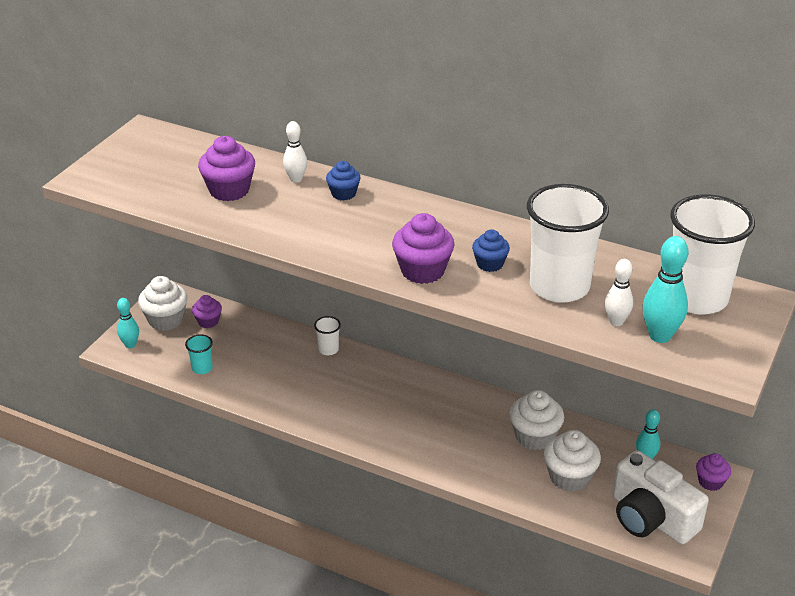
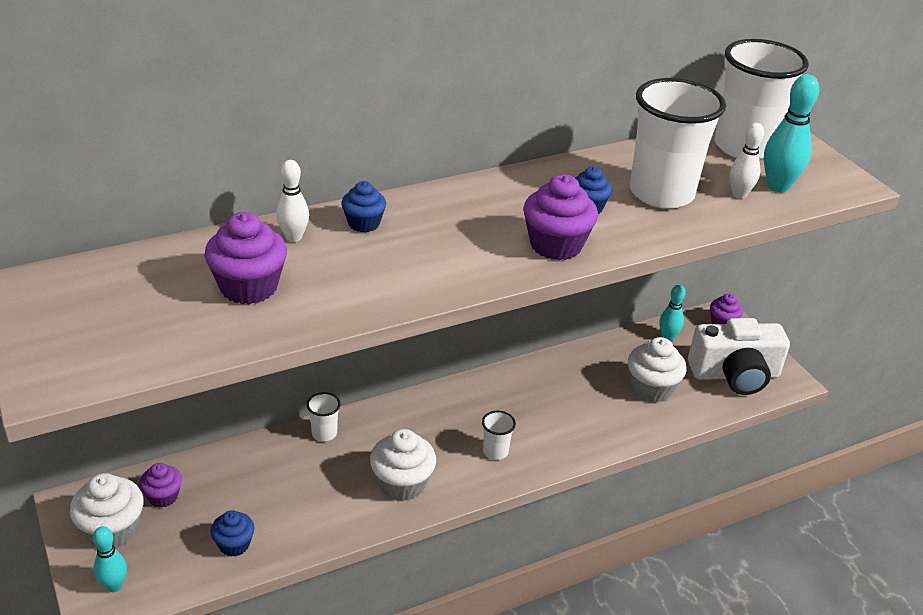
camera: 55 degrees left, 0 degrees up
(202, 368) = (234, 544): turquoise cup -> blue cupcake
(402, 431) = (495, 451): none -> white cup
(534, 436) = (585, 378): white cupcake -> white cupcake (402, 484)

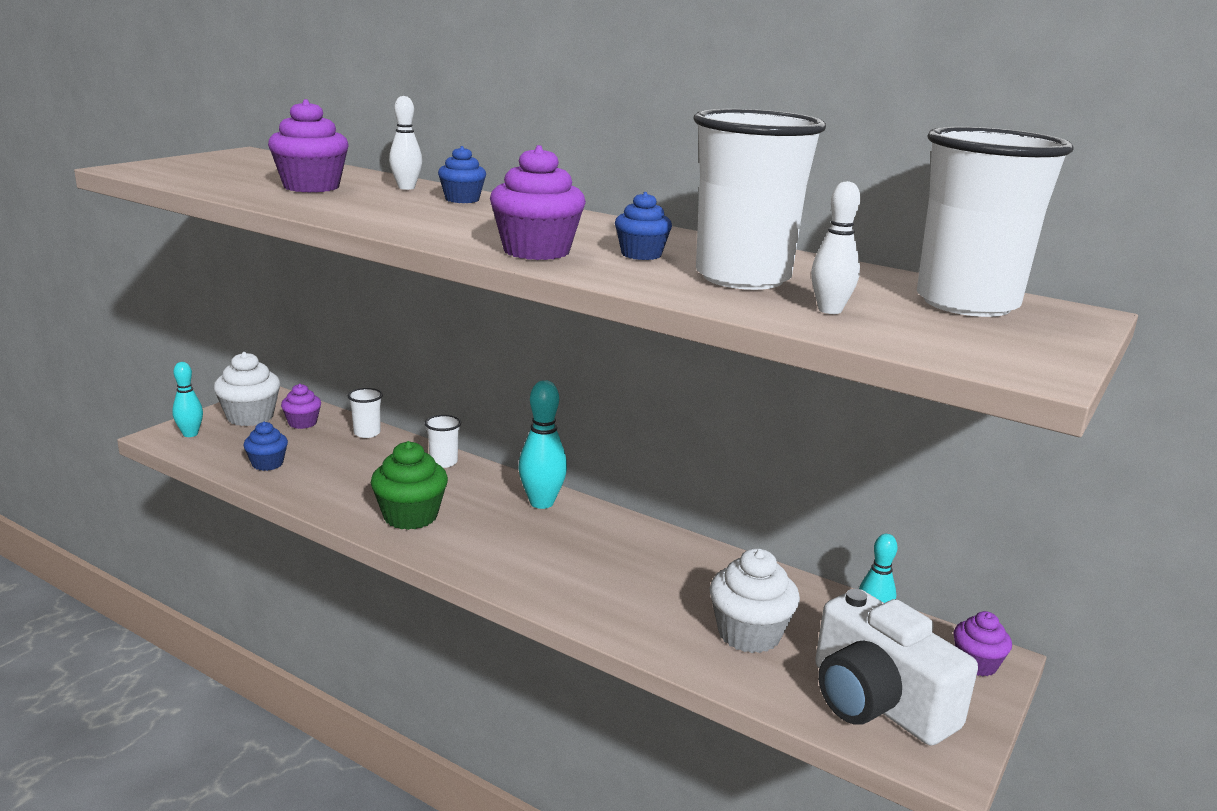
camera: 60 degrees right, 15 degrees down
(402, 484) = (410, 516): white cupcake -> green cupcake
(495, 451) = (510, 554): white cup -> white cup (367, 433)
(778, 186) = (904, 327): turquoise bowling pin -> turquoise bowling pin (541, 503)

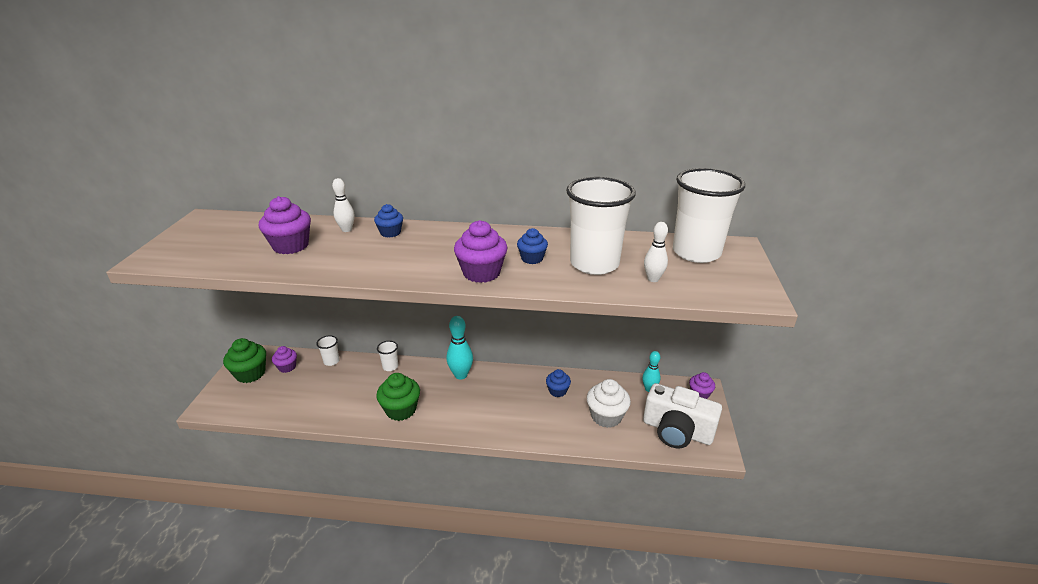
camera: 25 degrees left, 10 degrees up
(190, 434) = (223, 400): turquoise bowling pin -> none
(250, 417) = (250, 374): white cupcake -> green cupcake
(267, 464) = (290, 404): blue cupcake -> blue cupcake (557, 391)

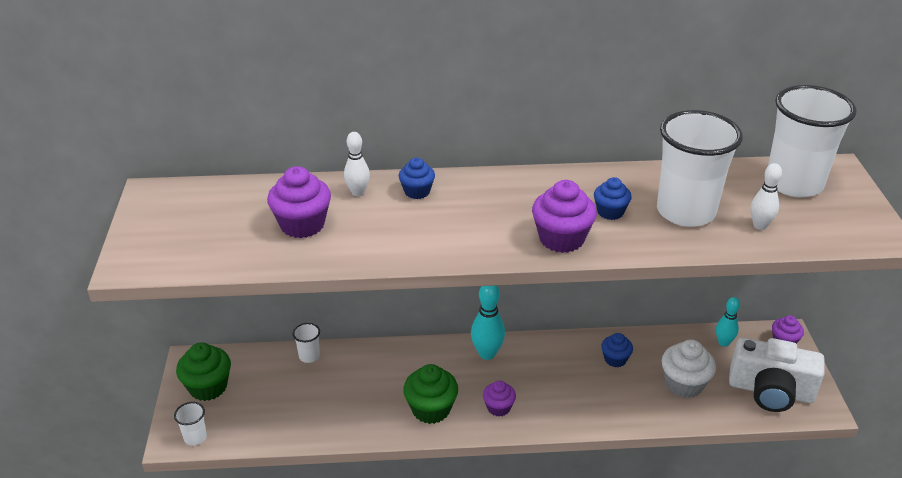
camera: 10 degrees left, 5 degrees up
(287, 367) = (253, 372): purple cupcake -> purple cupcake (498, 407)
(390, 366) = (391, 354): white cup -> white cup (195, 437)

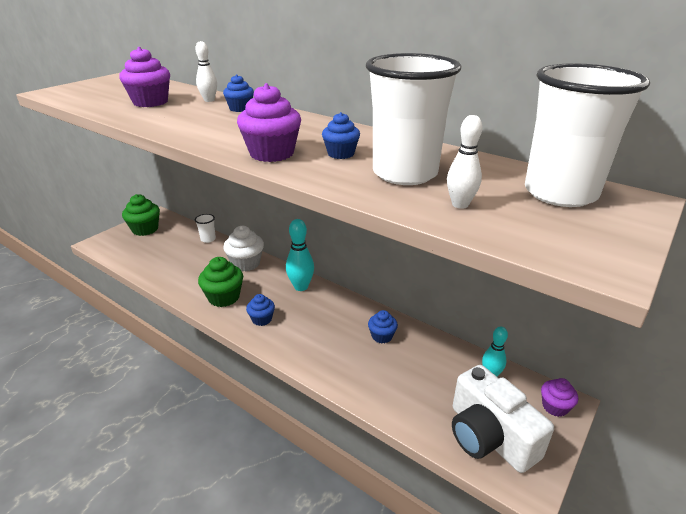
camera: 40 degrees right, 5 degrees down
(195, 437) = (104, 247): white cup -> none
(498, 407) = (262, 319): purple cupcake -> blue cupcake
(684, 384) = (414, 383): white cupcake -> white cupcake (246, 263)

